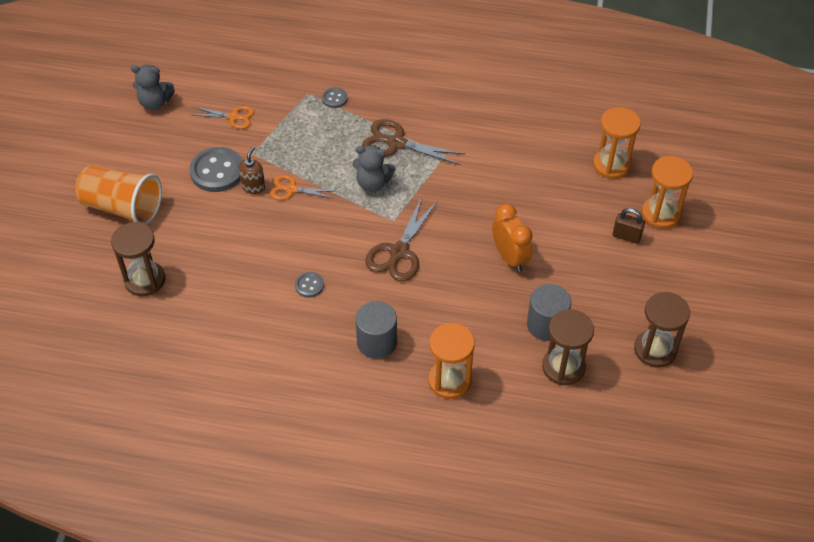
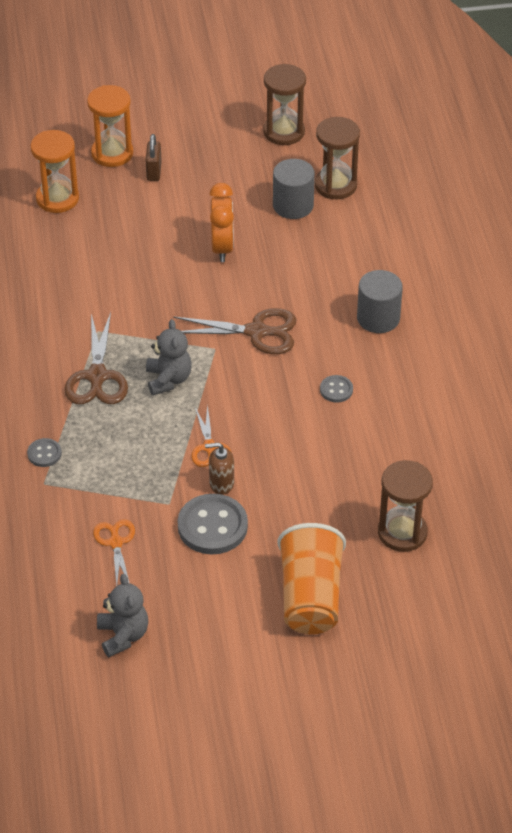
camera: 110 degrees left, 5 degrees down
(449, 380) = (393, 256): orange hourglass -> none
(510, 257) = (222, 248): orange clock -> orange clock turned 135 degrees clockwise

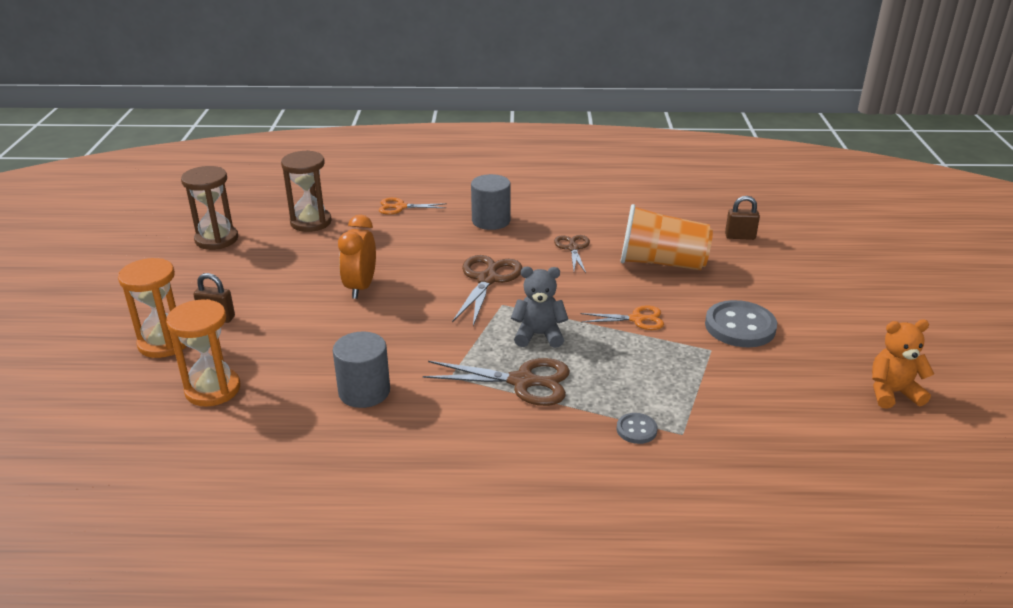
camera: 80 degrees left, 15 degrees down
(115, 542) = (767, 388): orange scissors -> orange scissors (400, 207)
(123, 635) = (892, 393): grey teddy bear -> orange teddy bear
(221, 483) = (684, 317): brown soap dispenser -> none
(222, 248) = (361, 287): orange clock -> orange clock turned 90 degrees counterclockwise
(293, 205) = (324, 245): grey cylinder -> grey cylinder (364, 392)
(310, 597) = (818, 284): orange cup -> orange cup (662, 263)
(336, 390) = (573, 248): grey button -> brown scissors
(402, 532) = (740, 236): brown hourglass -> brown padlock

